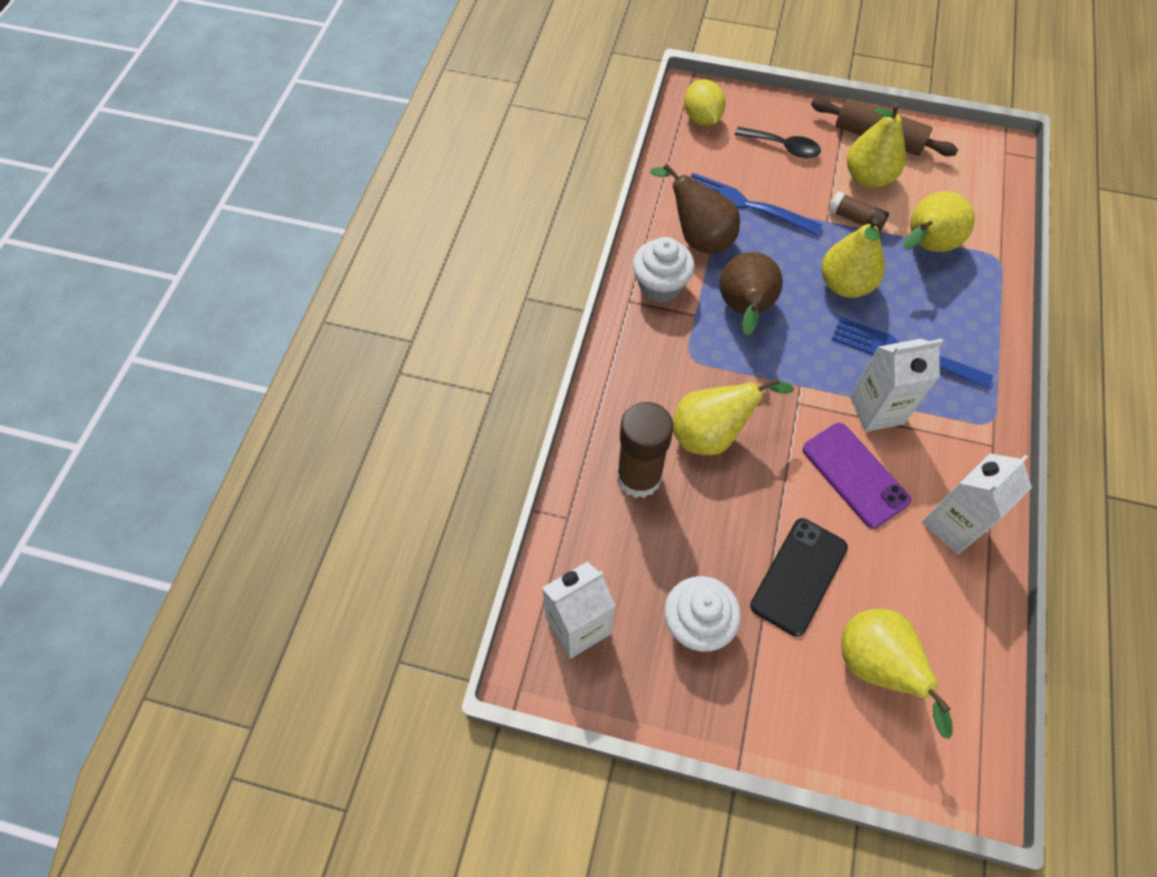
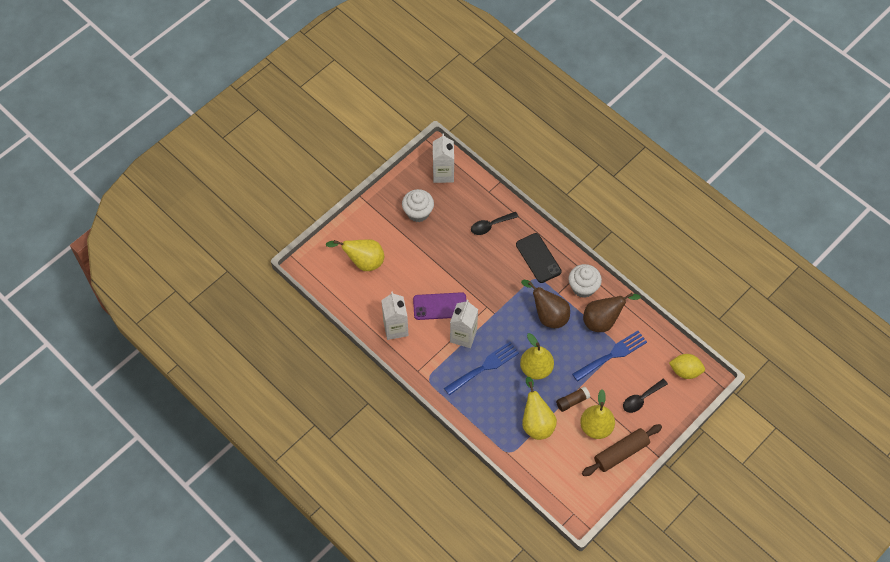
camera: 120 degrees right, 0 degrees up
(639, 477) = (490, 225): brown glue stick -> black spoon
(712, 434) = (493, 264): yellow pear -> none
(799, 576) = (412, 258): black phone -> black phone (538, 258)

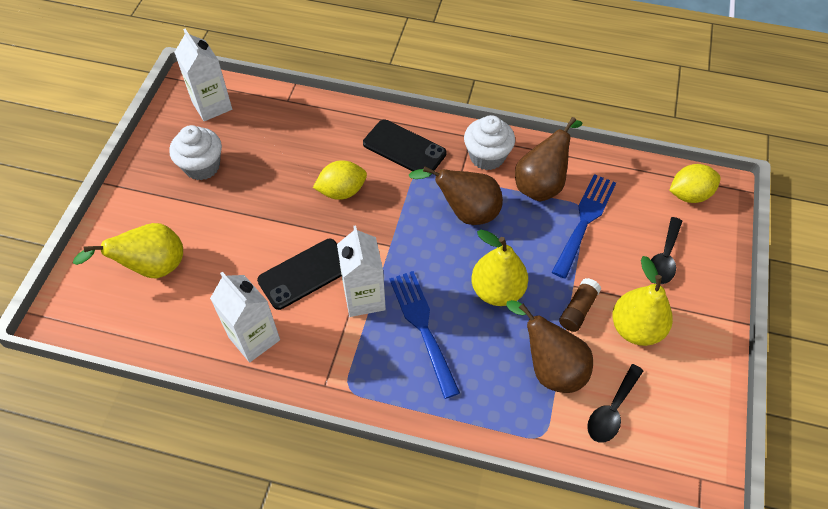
camera: 30 degrees left, 5 degrees down
(440, 306) = (305, 274): purple phone -> black phone
(484, 367) = (422, 327): blue fork -> blue fork turned 45 degrees counterclockwise
(487, 267) = (342, 191): none -> yellow lemon
(490, 225) = (314, 138): black spoon -> black spoon (611, 410)
(536, 422) = (550, 367): yellow pear -> brown pear
(621, 453) = (696, 346): brown rolling pin -> none

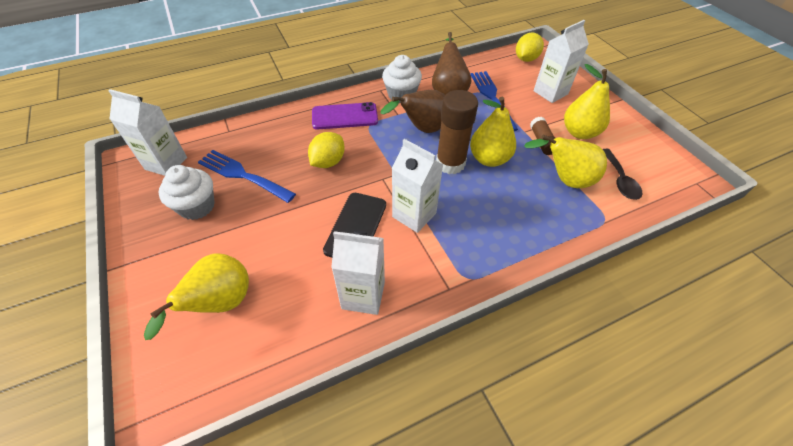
camera: 40 degrees left, 5 degrees down
(404, 148) = (345, 116): black phone -> purple phone
(422, 327) = (470, 207): blue fork -> blue fork (242, 175)
(453, 269) = (450, 163): none -> brown glue stick
(550, 367) = (565, 180): brown pear -> yellow pear
(664, 258) = (550, 92): black spoon -> white carton

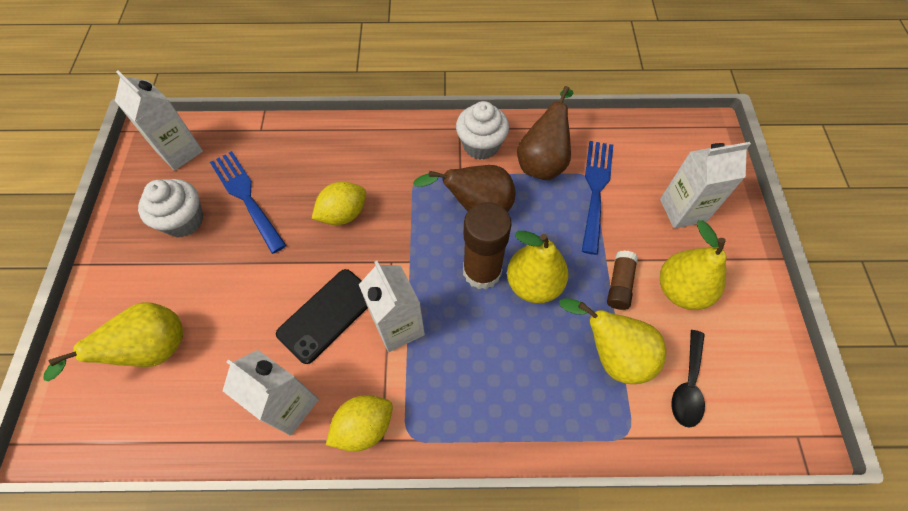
camera: 25 degrees right, 10 degrees up
(345, 116) = (396, 155): purple phone -> none
(526, 59) = (683, 142): yellow lemon -> yellow lemon (364, 427)

